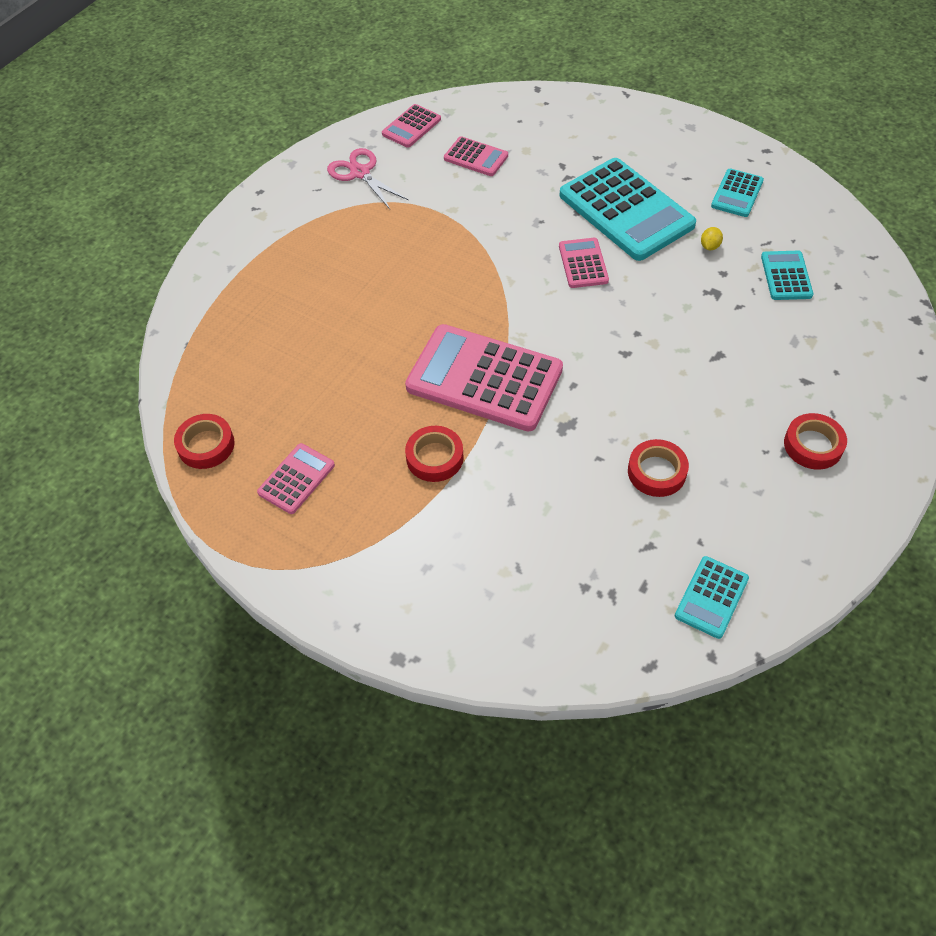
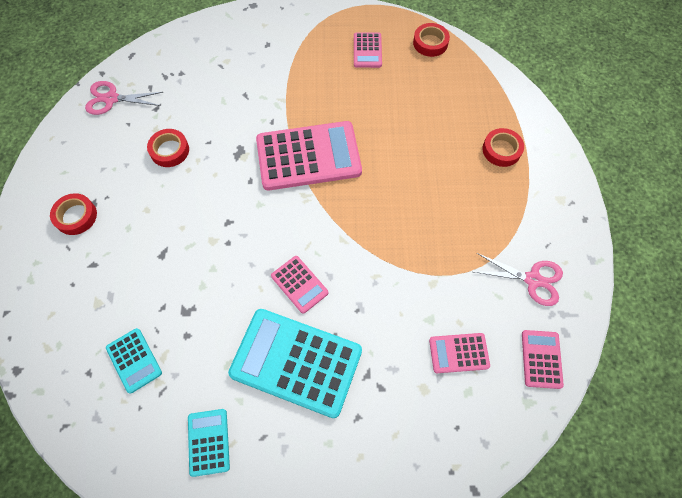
camera: 145 degrees right, 10 degrees up
(434, 457) = (303, 96): red tape -> red tape (501, 150)
(709, 246) = (208, 359): yellow lemon -> none
(711, 597) = (111, 99): turquoise calculator -> pink scissors

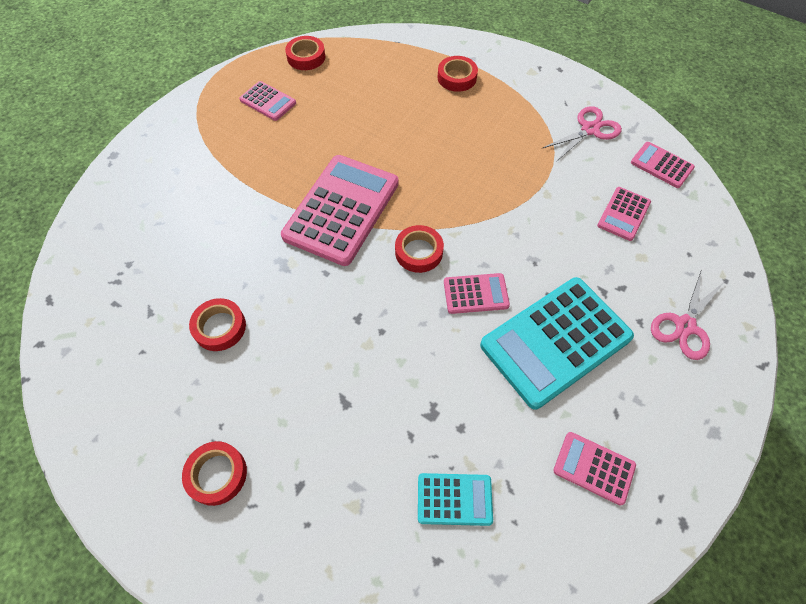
camera: 55 degrees left, 5 degrees down
(111, 99) = (88, 352): pink scissors -> pink scissors (684, 326)
(208, 442) = (593, 468): turquoise calculator -> pink calculator
(308, 226) = (419, 252): none -> red tape

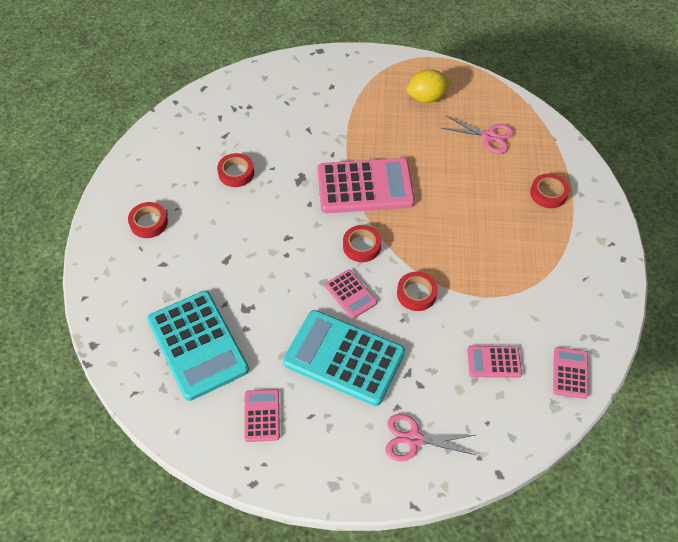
camera: 60 degrees right, 5 degrees down
(268, 101) = (427, 98): pink calculator -> yellow lemon
(306, 57) = (487, 95): red tape -> red tape (416, 294)
(454, 499) = (198, 345): turquoise calculator -> turquoise calculator, size x2.07
(590, 129) = (568, 307): pink scissors -> pink scissors (489, 136)

